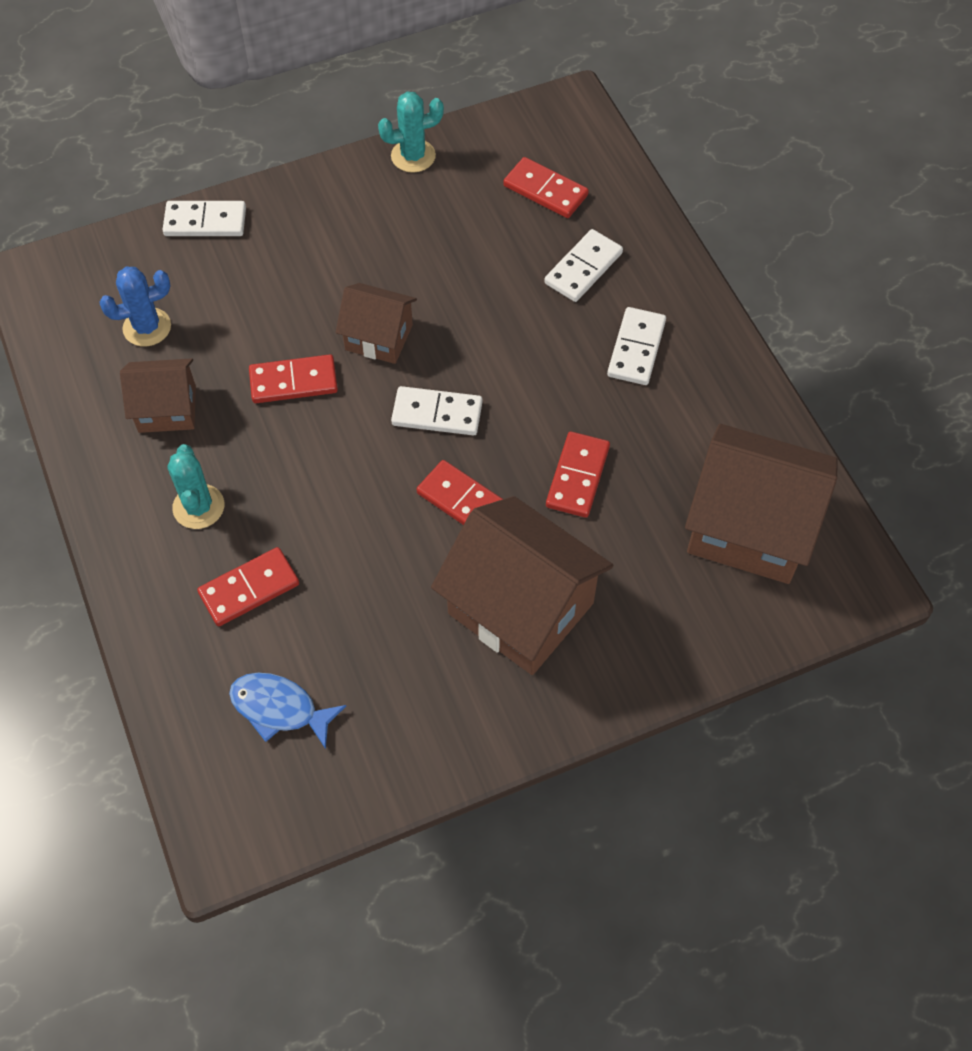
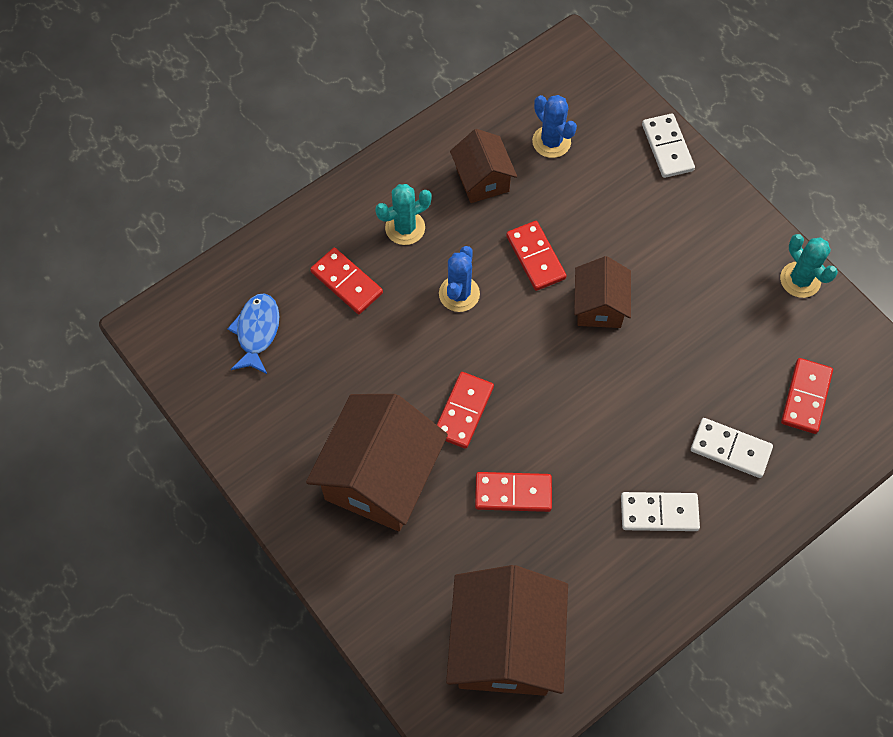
camera: 75 degrees right, 5 degrees up
(311, 470) = (459, 294): none -> blue cactus
(437, 414) = (539, 370): white domino -> none

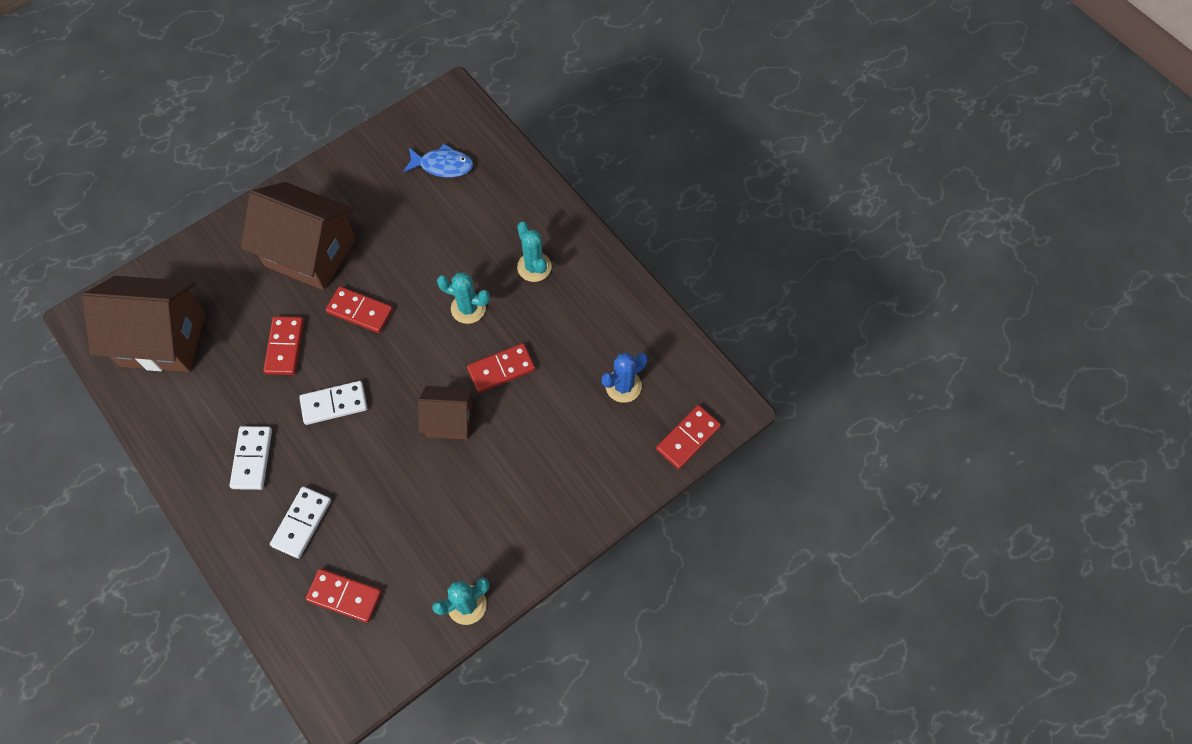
camera: 90 degrees right, 0 degrees up
(347, 282) = (483, 225): red domino -> red domino (688, 438)
(459, 294) = (468, 308): blue cactus -> turquoise cactus
(482, 179) = (582, 327): brown house -> none
(667, 147) = (618, 490): white domino -> white domino (334, 404)

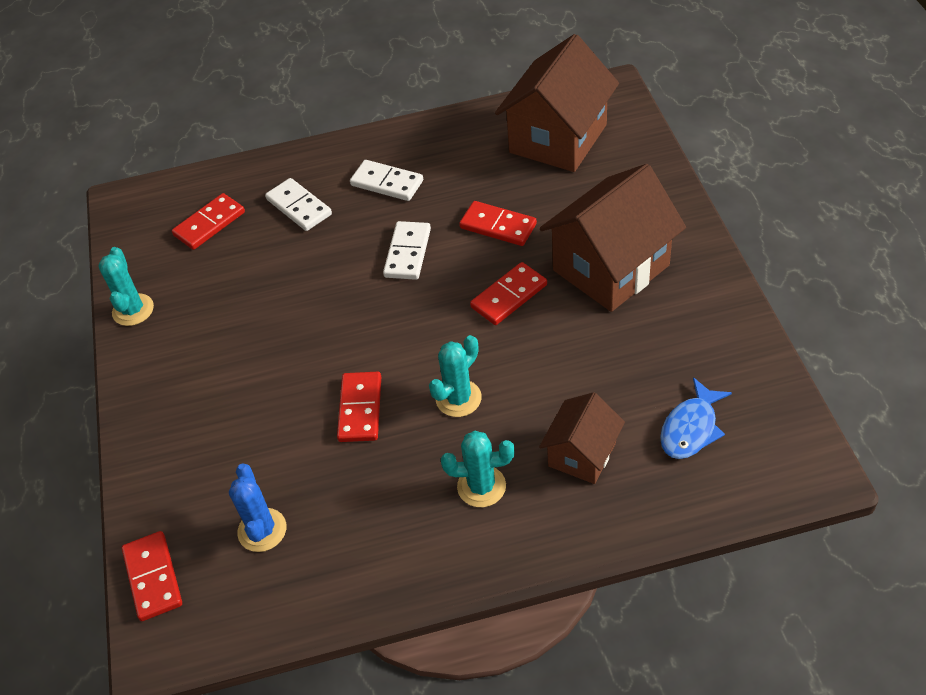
camera: 120 degrees right, 15 degrees down
(449, 420) = (329, 344): brown house -> brown house (582, 454)

